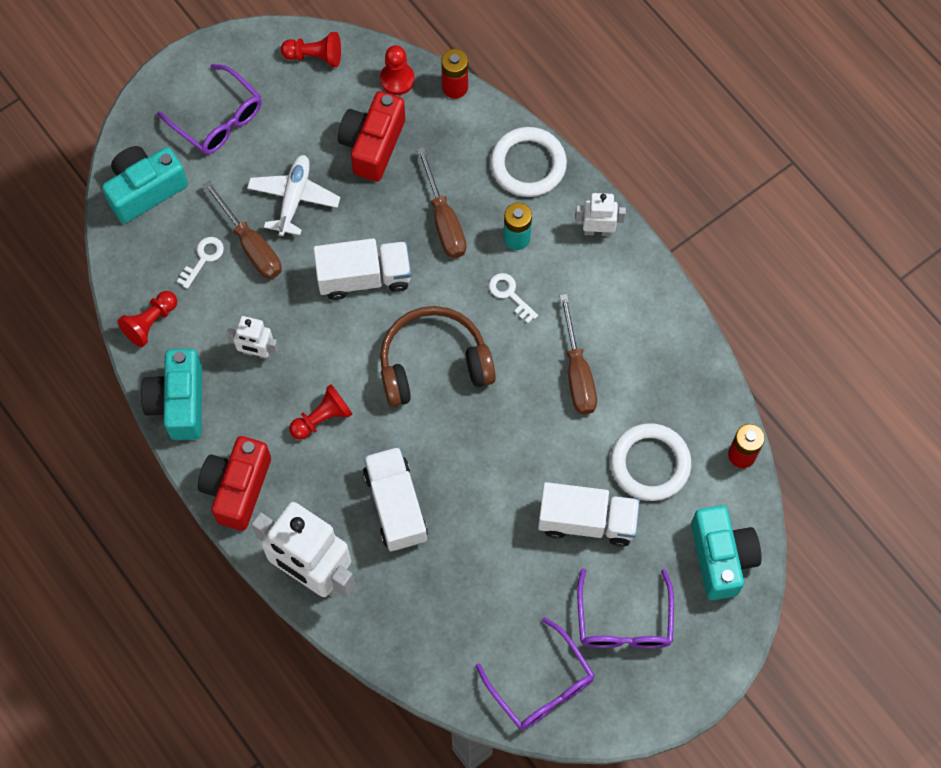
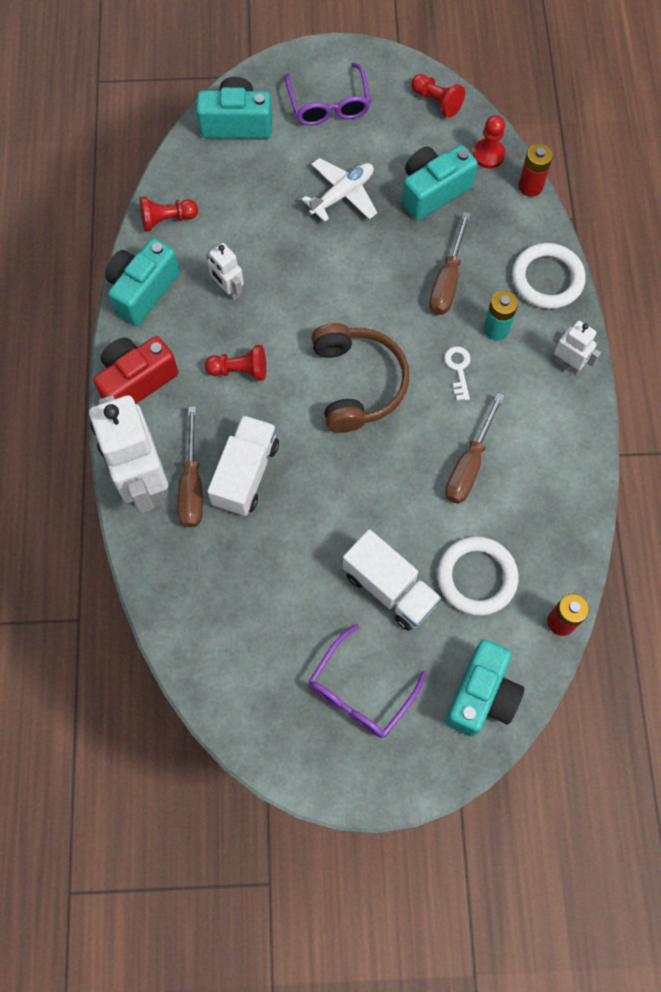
camera: 35 degrees right, 0 degrees up
(203, 258) = (241, 197): white key -> none
(251, 245) = (284, 209): brown screwdriver -> brown screwdriver (192, 485)
(364, 277) = (352, 285): white truck -> none
(372, 145) = (433, 191): red camera -> turquoise camera
(433, 363) = (358, 383): brown headphones -> brown headphones turned 60 degrees clockwise
(541, 685) = (254, 696): purple glasses -> none

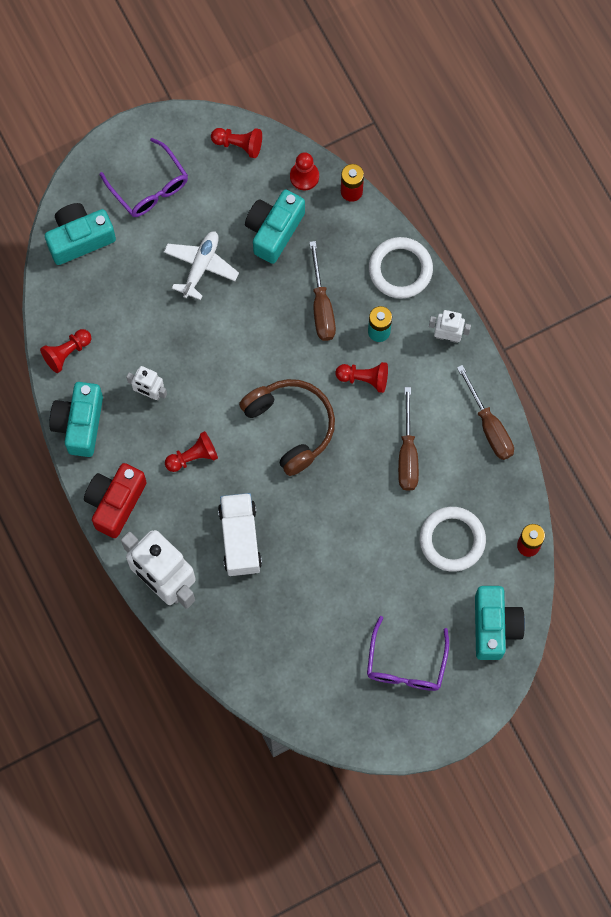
camera: 25 degrees left, 5 degrees up
(192, 485) = (203, 566): brown screwdriver -> brown screwdriver (489, 426)
(389, 588) = (391, 578): white truck -> none
(458, 369) = (364, 378): white key -> red pawn

